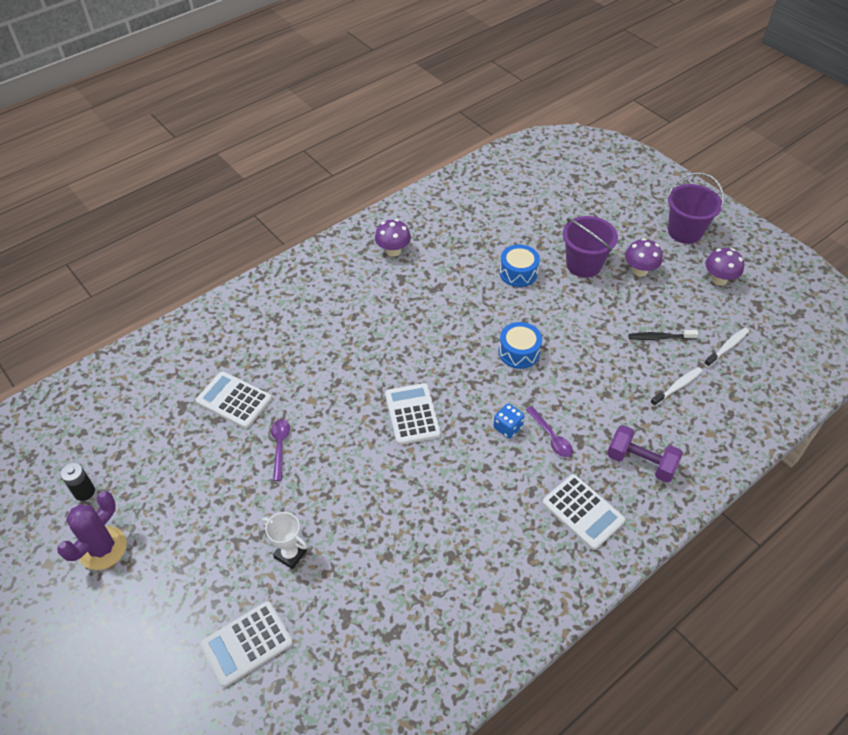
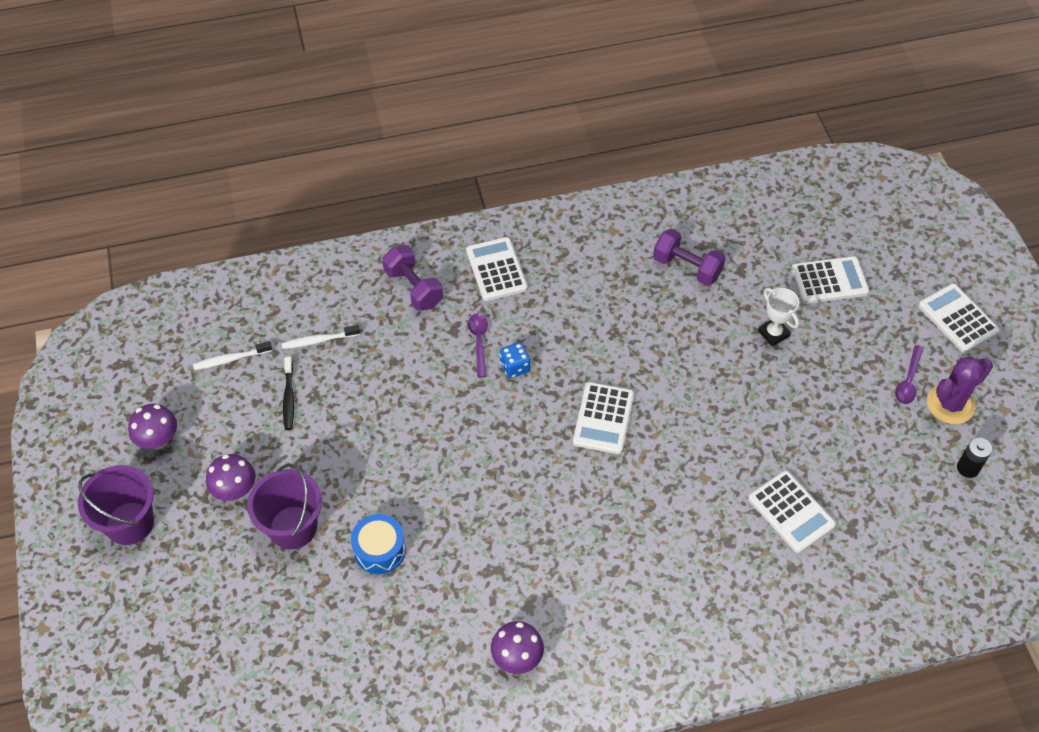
camera: 155 degrees left, 5 degrees up
(97, 654) = (958, 319): none -> white calculator
(280, 446) = (754, 438): purple spoon -> purple spoon (908, 381)
(402, 595) = (687, 267): none -> purple dumbbell
(519, 352) = (450, 443): blue drum -> none
(660, 337) = (289, 398): black toothbrush -> black toothbrush turned 60 degrees clockwise

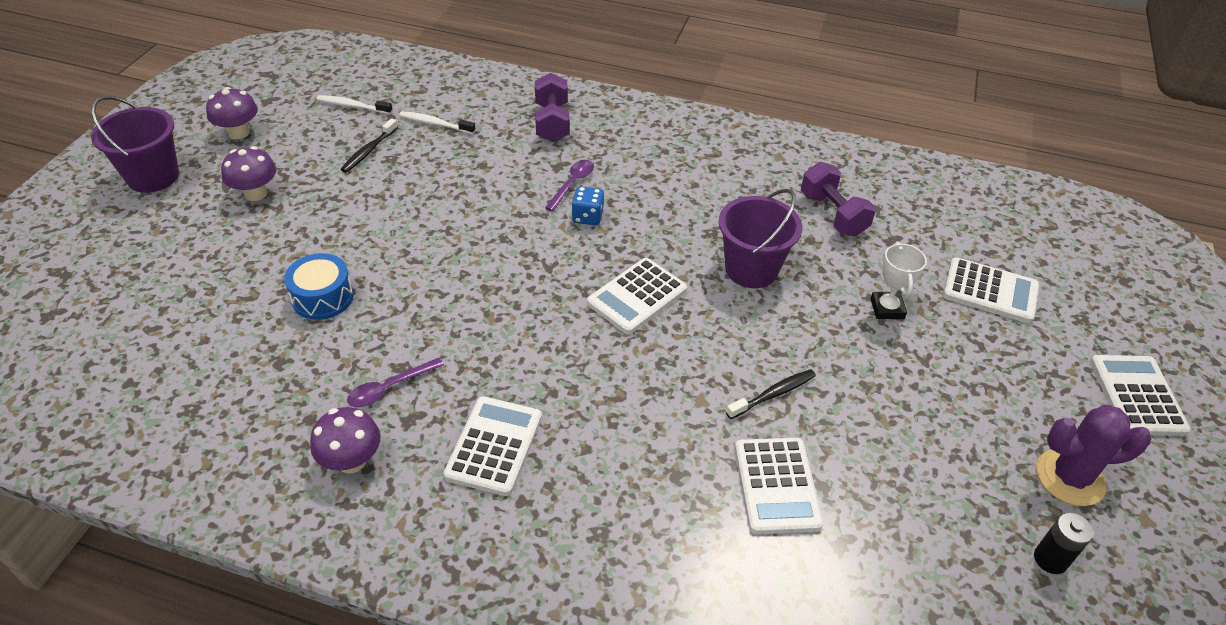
camera: 30 degrees right, 10 degrees down
(293, 527) = (270, 243): purple bucket -> purple bucket (751, 269)
(496, 270) = (639, 140): white calculator -> white calculator (494, 446)
(746, 446) = (773, 394): none -> black toothbrush
(908, 381) = (1027, 427): purple spoon -> purple spoon (389, 388)

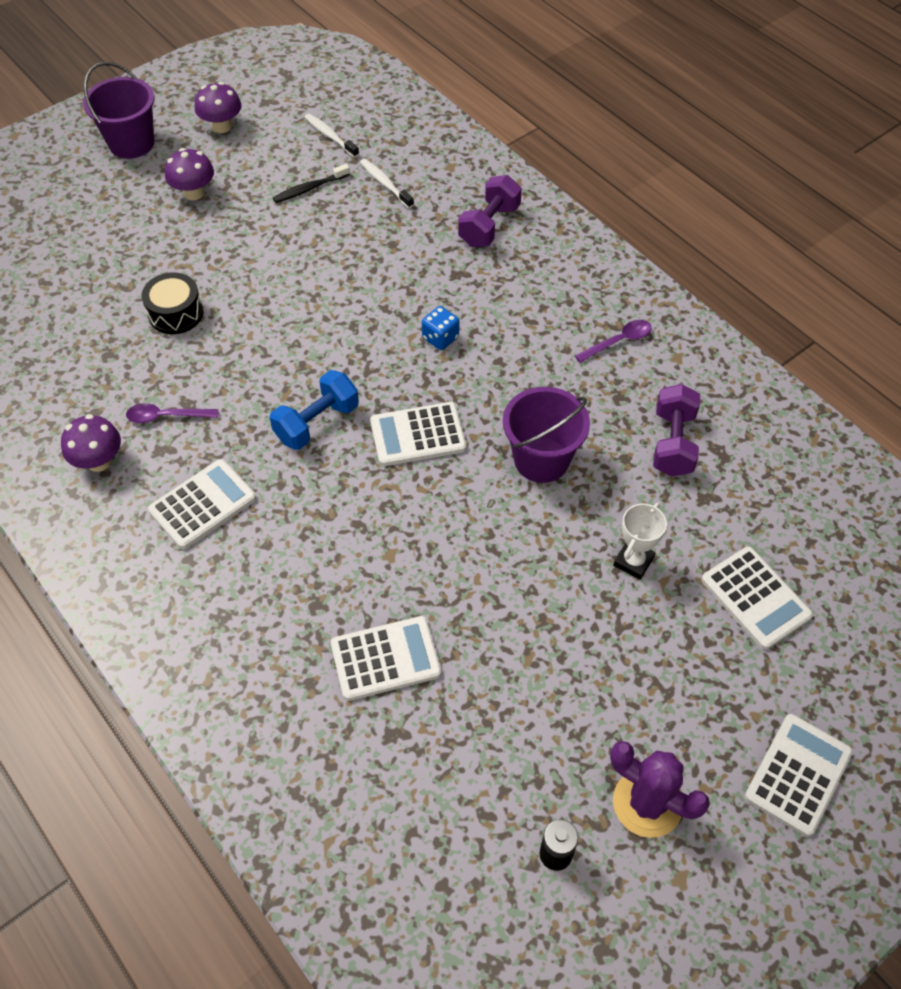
camera: 35 degrees right, 10 degrees up
(322, 297) = (175, 313): blue drum -> black drum
(541, 327) = (317, 423): none -> blue dumbbell
(572, 184) = (454, 298): purple spoon -> purple spoon (618, 341)
(773, 394) = (454, 583): black toothbrush -> none
(776, 486) = (385, 659): white calculator -> white calculator turned 135 degrees counterclockwise

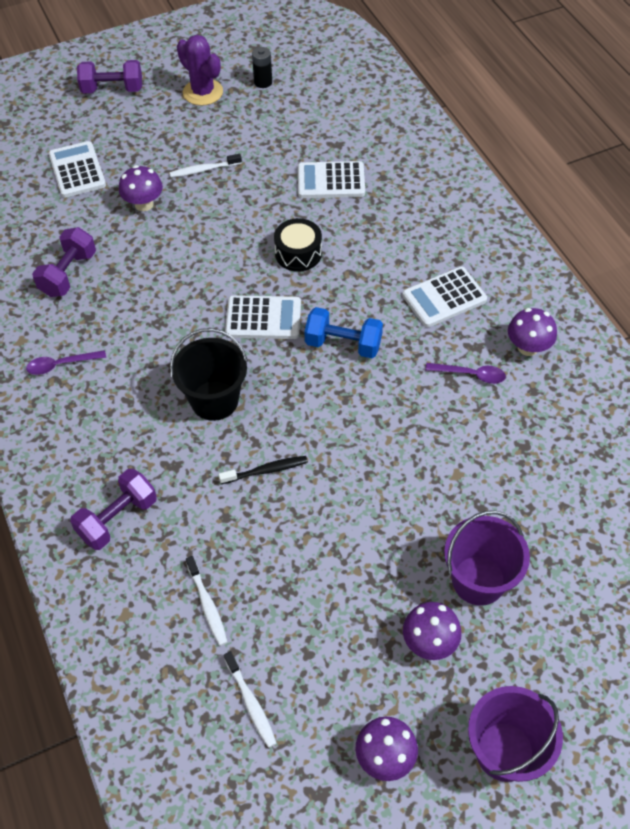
camera: 165 degrees left, 0 degrees up
(175, 313) = (458, 479): black drum -> black drum (298, 253)
(309, 188) = (294, 617): black toothbrush -> black toothbrush (266, 470)
(317, 423) = (343, 344): blue dumbbell -> blue dumbbell turned 45 degrees clockwise
(440, 338) = (214, 400): blue dice -> black bucket
(541, 459) = (174, 281): purple bucket -> purple bucket (478, 580)
(577, 638) = (204, 170): none -> white toothbrush
(633, 561) = (144, 204): white trophy -> purple mushroom
(798, 775) = (112, 89): white calculator -> purple dumbbell

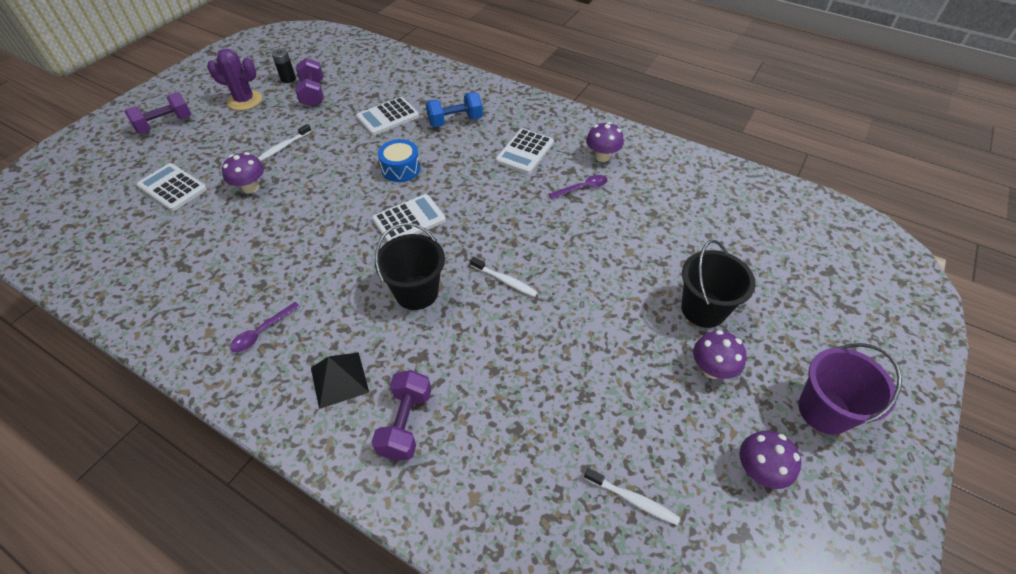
camera: 35 degrees left, 5 degrees down
(68, 274) = (218, 262): purple dumbbell -> purple dumbbell (313, 94)
(93, 446) = (339, 379): none -> black pyramid
(207, 605) = (535, 445): white toothbrush -> white toothbrush (505, 281)
(266, 470) = (497, 320): black toothbrush -> none
(298, 253) = (401, 169): black drum -> blue drum
(343, 344) = (481, 209): blue dumbbell -> blue dumbbell (455, 121)
(478, 580) = (703, 309): purple bucket -> black bucket

